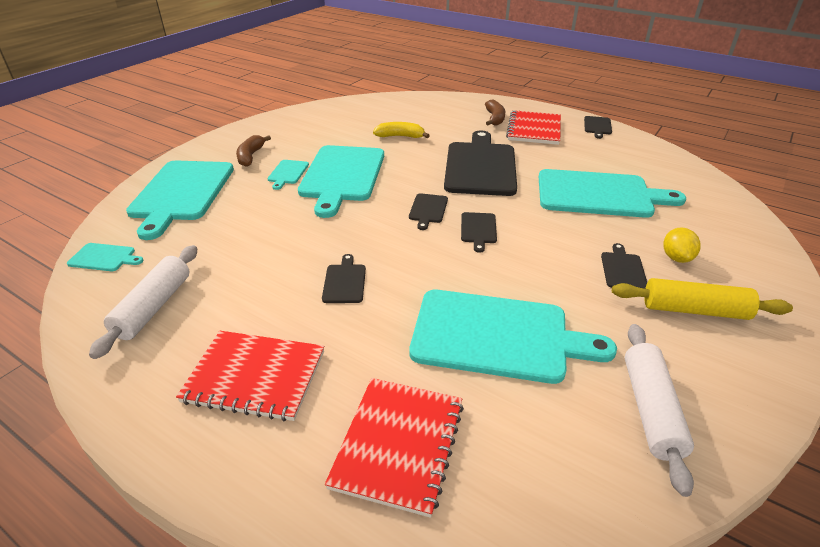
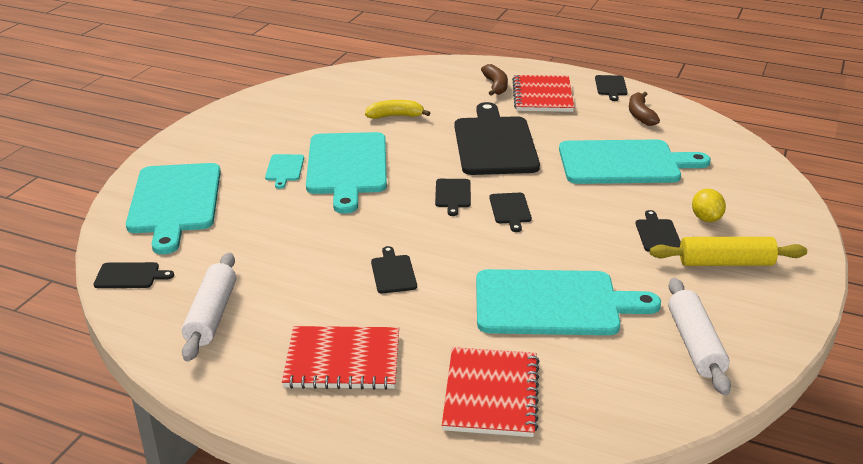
camera: 10 degrees left, 5 degrees down
(104, 258) = (130, 276): turquoise cutting board -> black cutting board
(250, 156) = (232, 154): brown banana -> brown banana (640, 115)

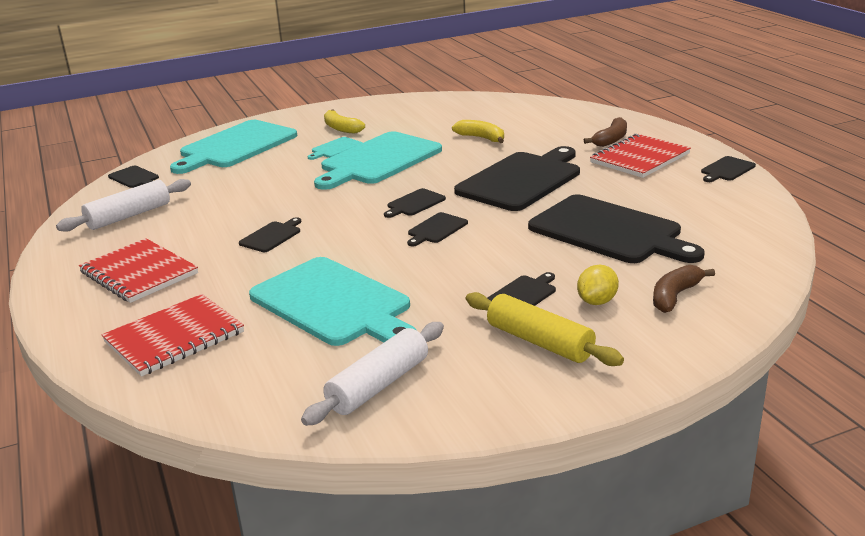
camera: 45 degrees right, 5 degrees down
(249, 147) = (341, 128): none -> yellow banana
(624, 163) = (609, 231): turquoise cutting board -> black cutting board
(640, 115) = (709, 200): brown banana -> brown banana (675, 296)

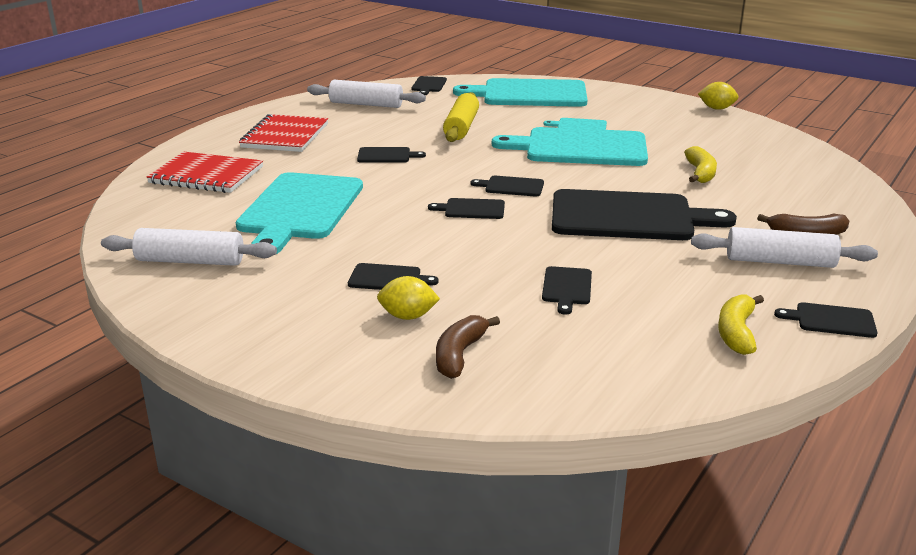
camera: 55 degrees right, 0 degrees up
(341, 128) = (625, 115): yellow banana -> yellow banana (736, 332)
(378, 99) = (716, 108): none -> yellow lemon
(539, 342) = (307, 307): yellow rolling pin -> yellow rolling pin (461, 127)
(609, 231) = (567, 288): black cutting board -> black cutting board, size x0.43
(640, 158) = (780, 261): red notebook -> white rolling pin
(675, 296) = (459, 355): brown banana -> brown banana turned 75 degrees counterclockwise

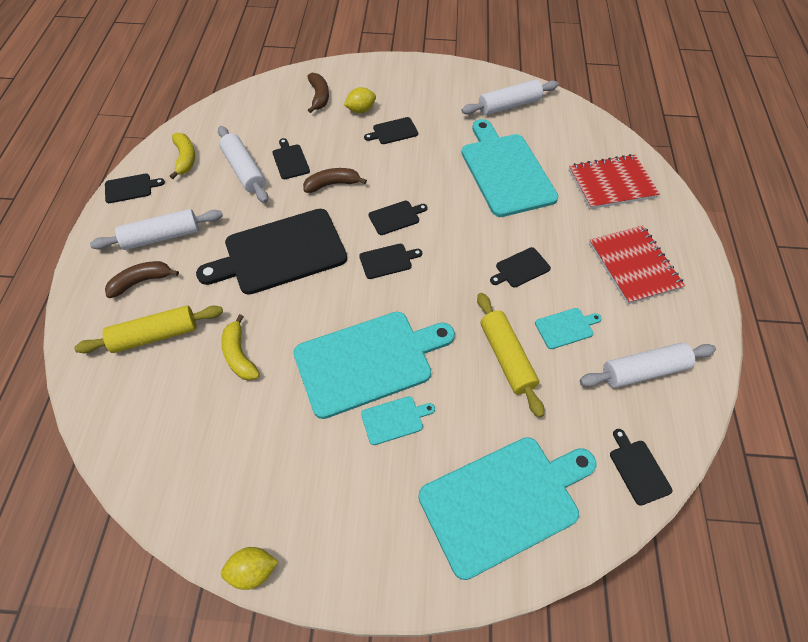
camera: 150 degrees right, 30 degrees up
(394, 127) = (566, 327): none -> turquoise cutting board
(525, 251) = (332, 184): none -> brown banana
(643, 294) = (244, 170): none -> white rolling pin
(788, 199) = (155, 335): none -> yellow rolling pin

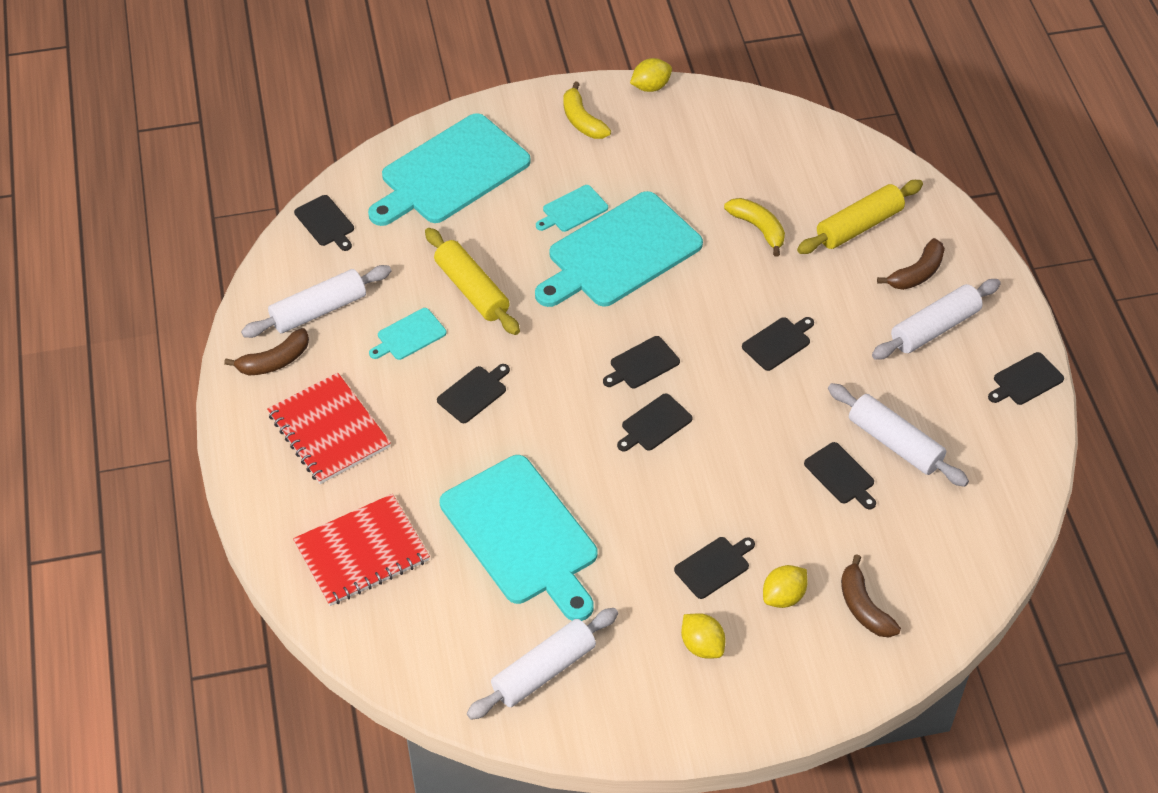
camera: 165 degrees right, 5 degrees down
(185, 159) = (988, 441): yellow banana -> yellow banana (582, 120)
(280, 253) = (778, 342): black cutting board -> black cutting board, size x0.43
(332, 184) = (762, 452): brown banana -> brown banana (274, 361)
(417, 98) = (702, 645): none -> yellow lemon

